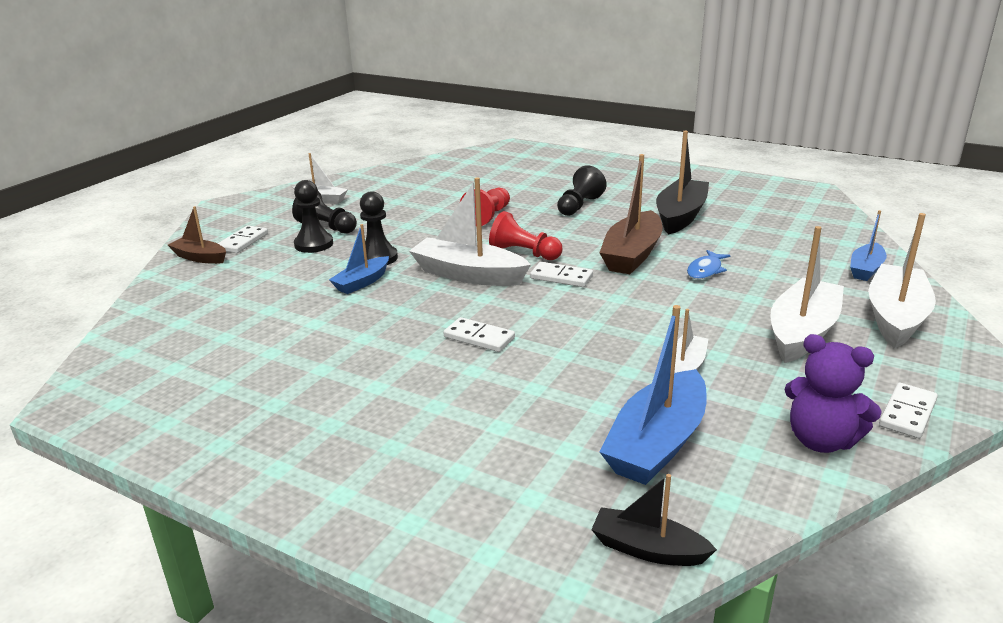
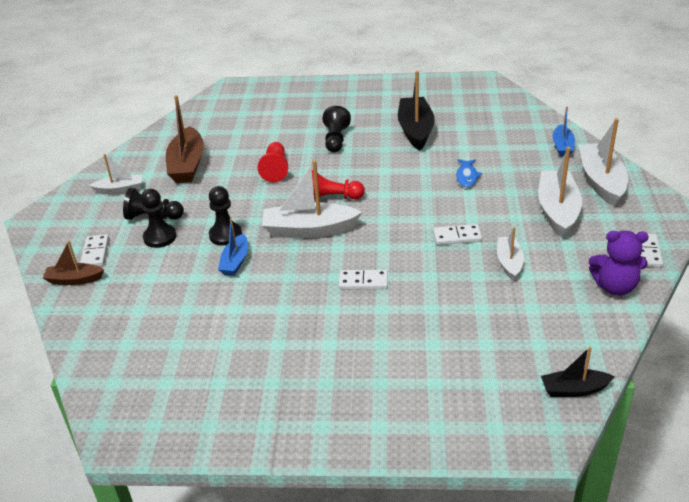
camera: 25 degrees left, 10 degrees up
(561, 277) = (376, 212): white domino -> white domino (457, 236)
(632, 255) = (409, 177): brown boat -> brown boat (187, 165)
(657, 443) = (531, 321): blue boat -> none

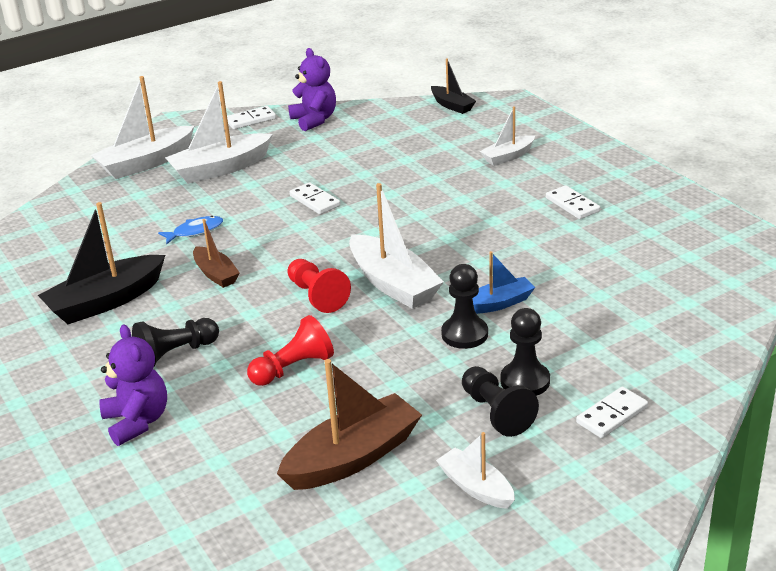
camera: 125 degrees left, 5 degrees down
(74, 280) = (669, 398): brown boat -> brown boat (216, 274)
(294, 118) = (137, 421): none -> purple teddy bear
(363, 281) = (438, 220): white domino -> white domino (572, 205)
(509, 263) = (329, 166): white boat -> white boat (508, 156)
(562, 146) = (83, 199): blue boat -> none

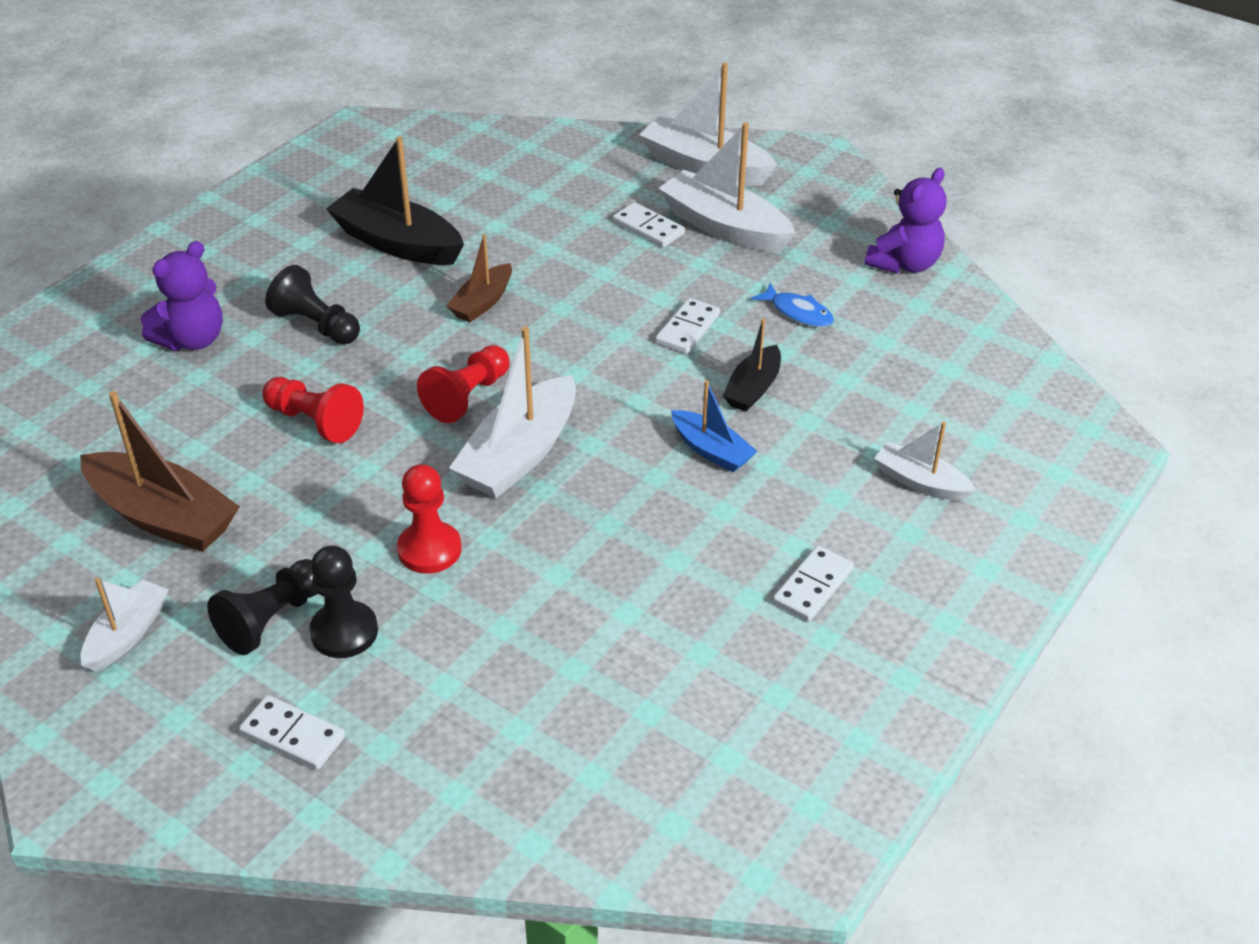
camera: 65 degrees right, 10 degrees up
(195, 231) = (567, 256): blue fish -> blue fish (798, 312)
(251, 120) = (867, 210): white domino -> white domino (648, 228)
(452, 105) = (1044, 383): black boat -> black boat (753, 388)
(464, 334) = (429, 550): black pawn -> red pawn
(498, 303) = (512, 566): blue boat -> blue boat (711, 450)

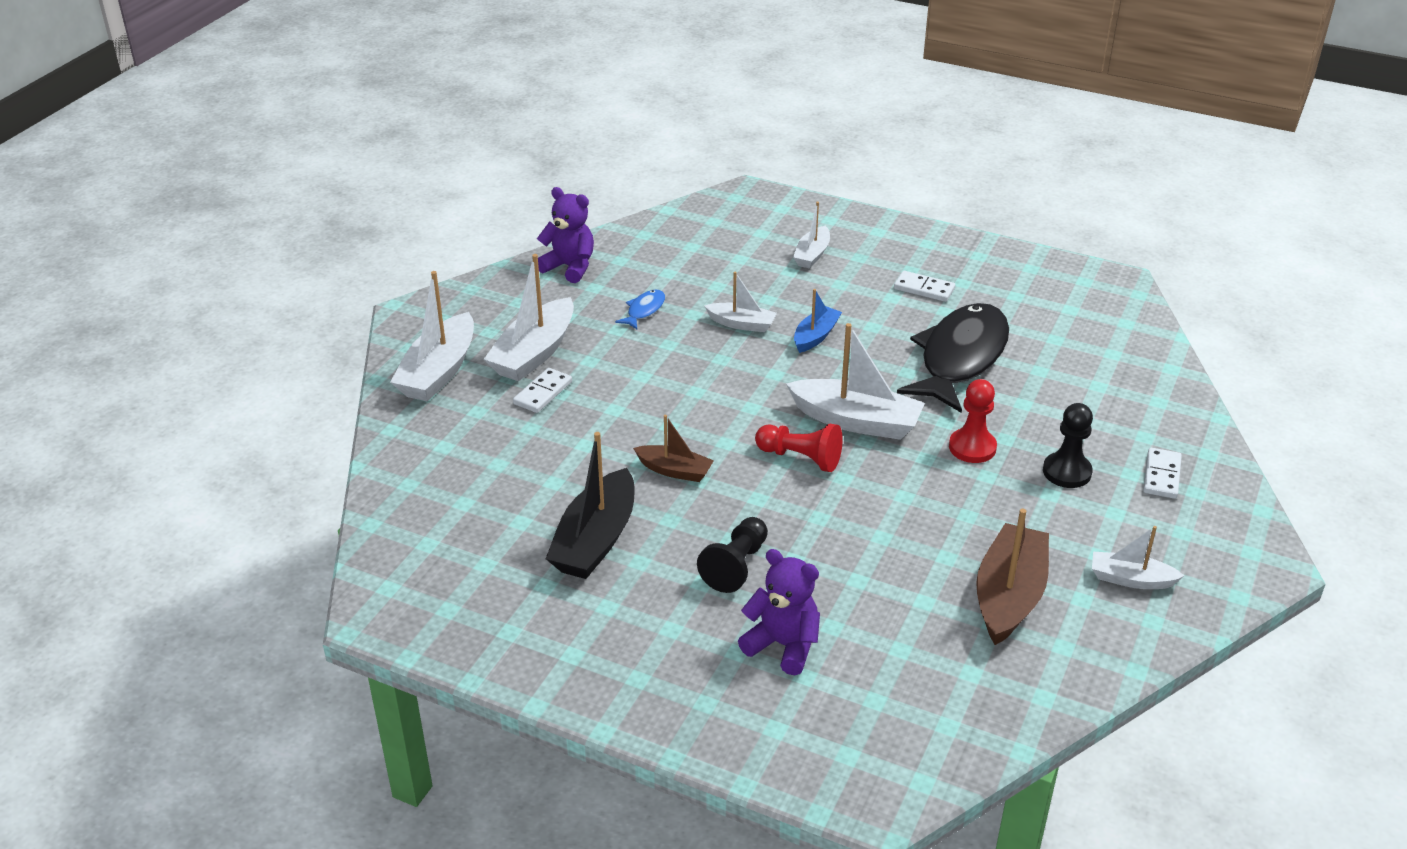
camera: 100 degrees left, 5 degrees down
(272, 619) = (1075, 509): black pawn -> none
(315, 422) = (863, 536): red pawn -> none
(626, 585) = (960, 358): none -> black fish
(688, 329) = (679, 359): white domino -> none
(753, 388) = (741, 324): black boat -> white boat

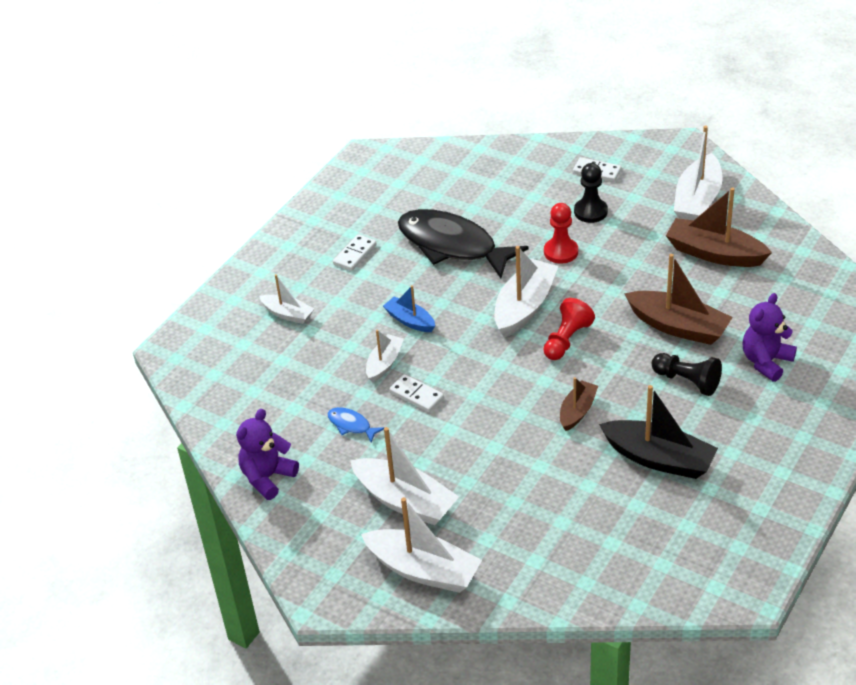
camera: 80 degrees left, 5 degrees up
(543, 393) = (466, 494): white domino -> white domino (416, 395)
(842, 557) = (678, 327): none -> brown boat
(1131, 579) = (697, 200): white boat -> white boat, size x1.74

